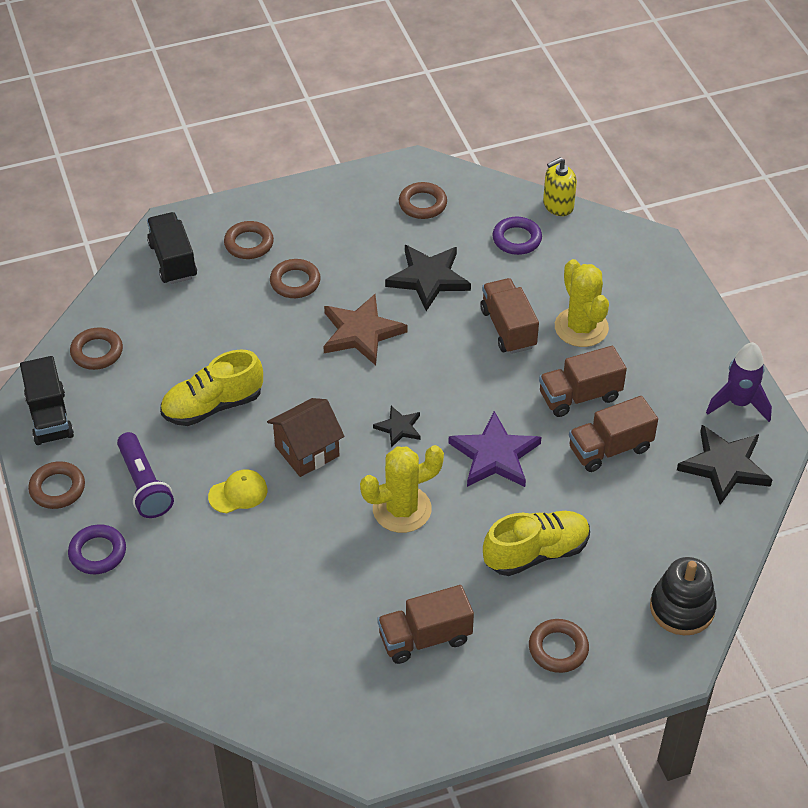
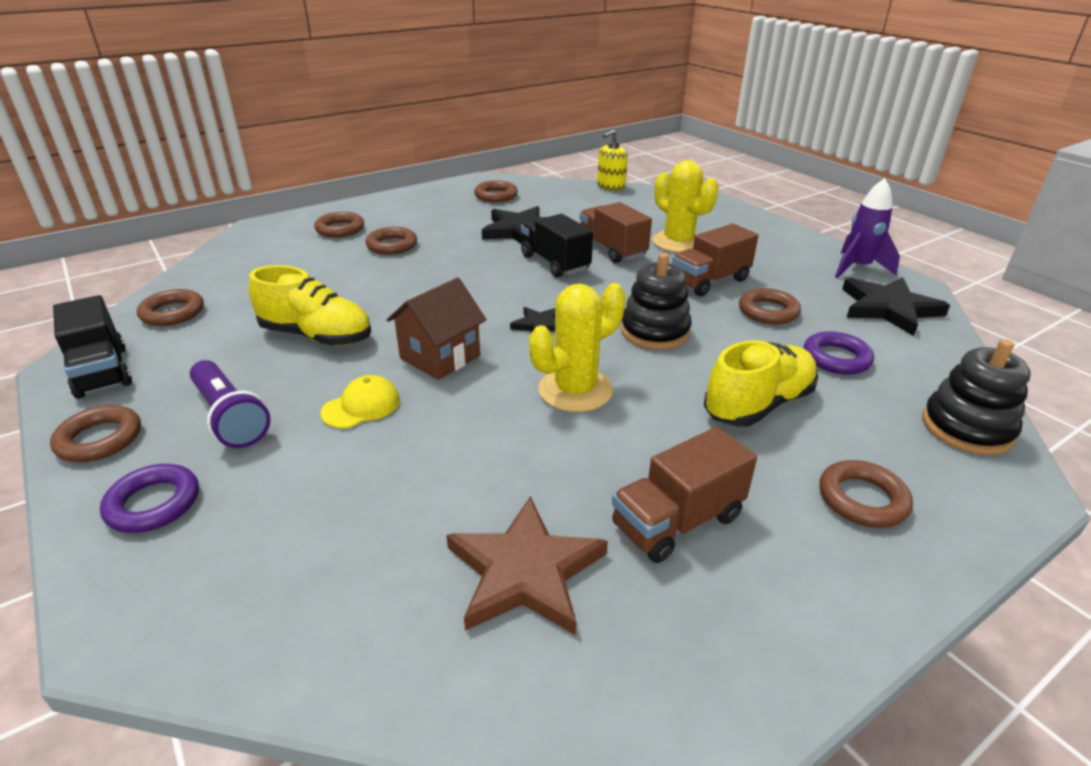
camera: 15 degrees left, 15 degrees down
(173, 260) = (262, 246): black truck -> black truck (555, 263)
(212, 406) = (317, 336): yellow shoe -> yellow shoe turned 120 degrees counterclockwise
(361, 332) = (470, 267): brown star -> brown star (525, 572)
(495, 455) = (654, 331): purple star -> black stacking toy
(517, 239) = (587, 204): purple ring -> purple ring (836, 358)
(610, 449) = (768, 311): brown truck -> brown ring

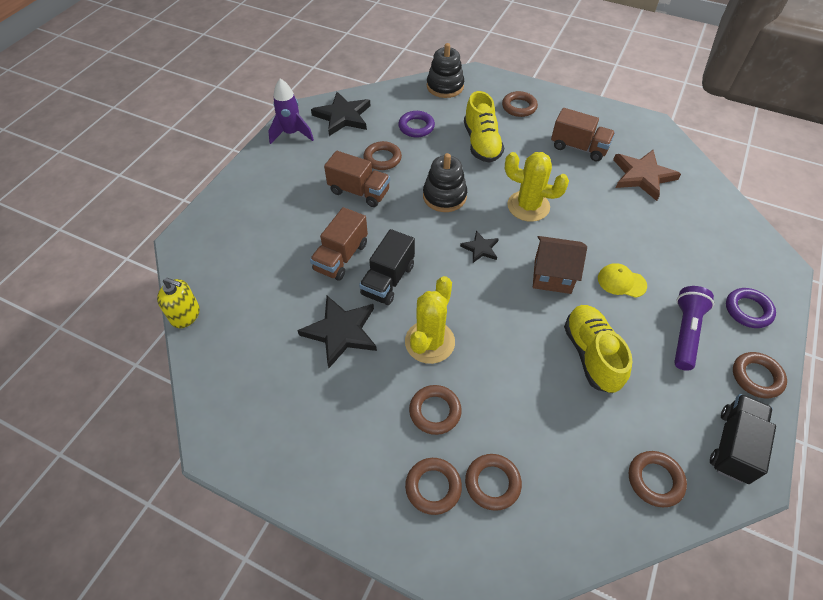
camera: 120 degrees left, 20 degrees up
(496, 196) = (262, 400): brown ring -> brown ring (492, 483)
(678, 242) = (302, 225): yellow cactus -> yellow cactus (429, 342)
(758, 404) = (481, 143): yellow shoe -> yellow shoe turned 120 degrees counterclockwise

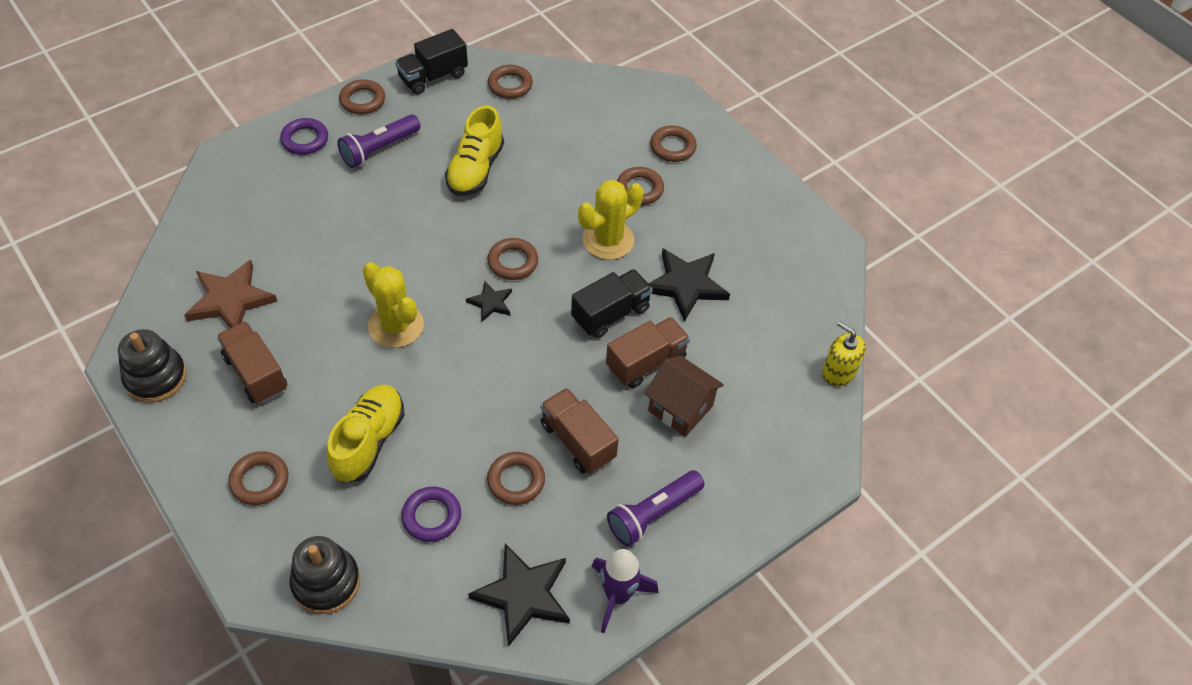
camera: 155 degrees left, 0 degrees up
(290, 174) = (653, 514): none -> purple flashlight
(444, 196) = (479, 384): black stacking toy -> black stacking toy (156, 377)
(492, 483) = (627, 131): brown ring -> brown ring (513, 262)
(552, 276) = (444, 243): brown house -> brown house (680, 408)
(621, 282) = (385, 209): yellow cap -> none

